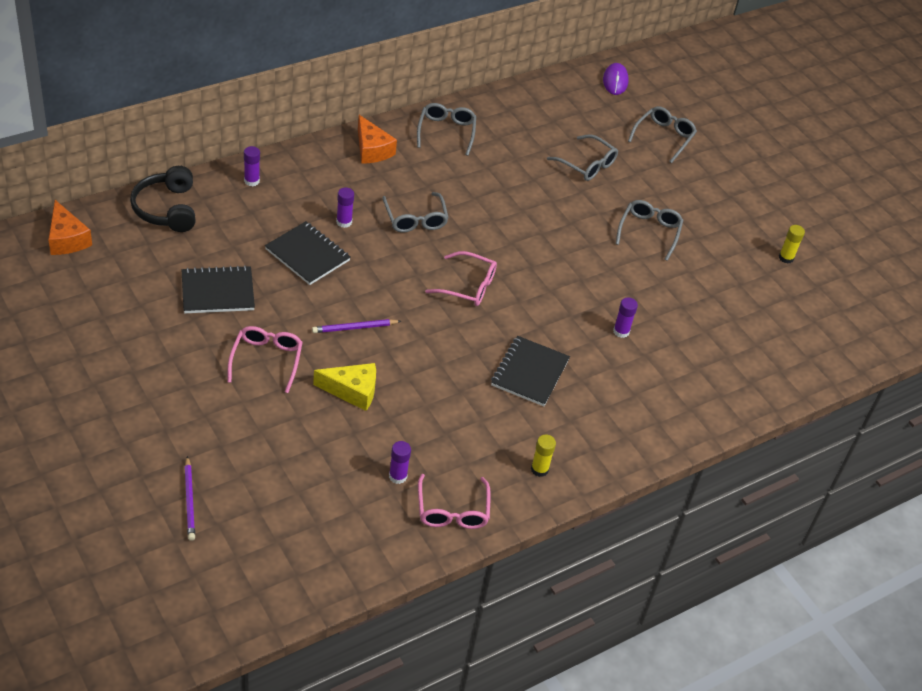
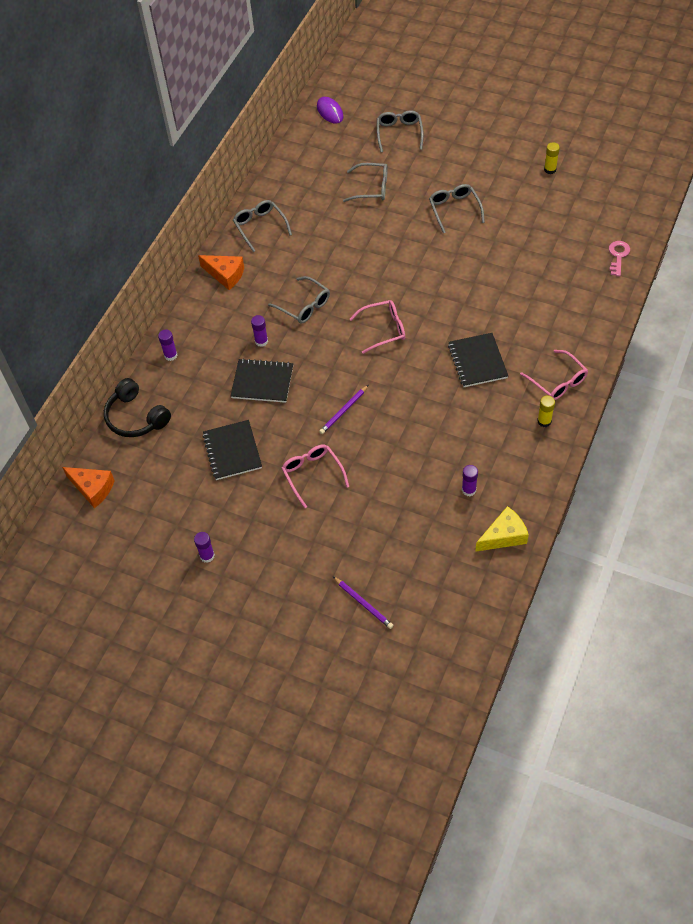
camera: 25 degrees left, 10 degrees up
(217, 292) = (232, 451): black notebook -> black notebook turned 60 degrees counterclockwise
(352, 391) = (386, 455): yellow cheese -> yellow cheese (504, 536)
(452, 511) = (521, 487): pink glasses -> pink glasses (558, 381)
(621, 331) = (503, 292): purple glue stick -> purple glue stick (207, 556)
(777, 376) = (618, 256): none -> pink key

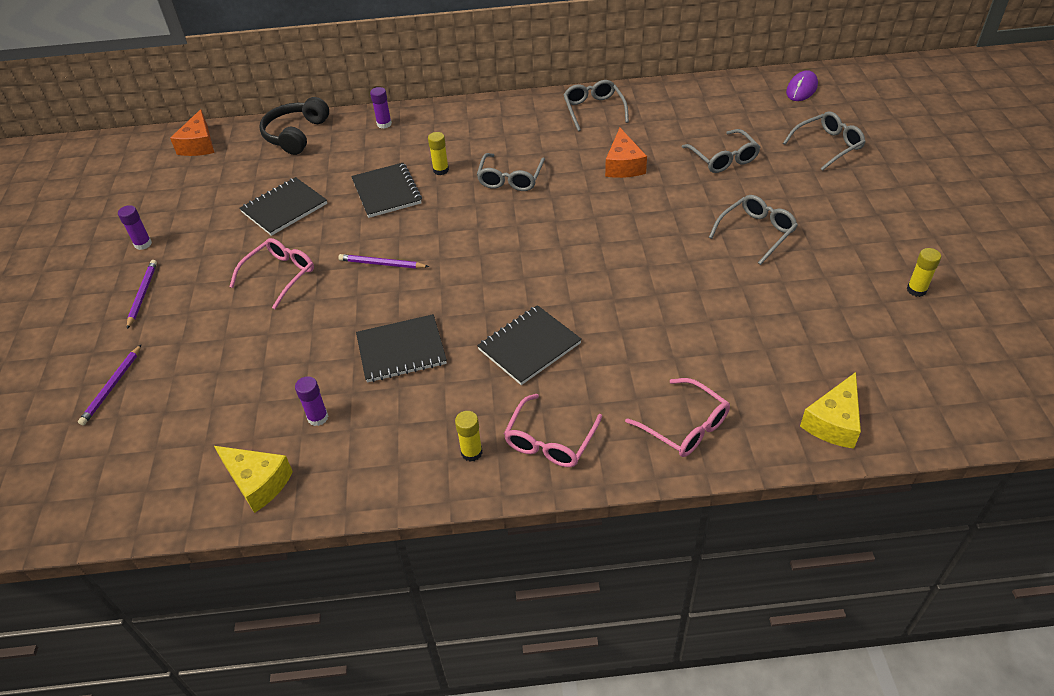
camera: 60 degrees right, 10 degrees down
(225, 275) = (511, 115): orange cheese -> orange cheese (623, 165)
(260, 227) = (593, 110): grey glasses -> grey glasses turned 45 degrees counterclockwise
(261, 341) = (441, 170): purple glue stick -> yellow glue stick
(272, 567) = (143, 295): none -> purple pencil
(384, 329) = (521, 248): pink glasses -> pink glasses (685, 426)
(437, 427) = (401, 350): none -> black notebook
(618, 256) = (833, 422): pink key -> yellow cheese

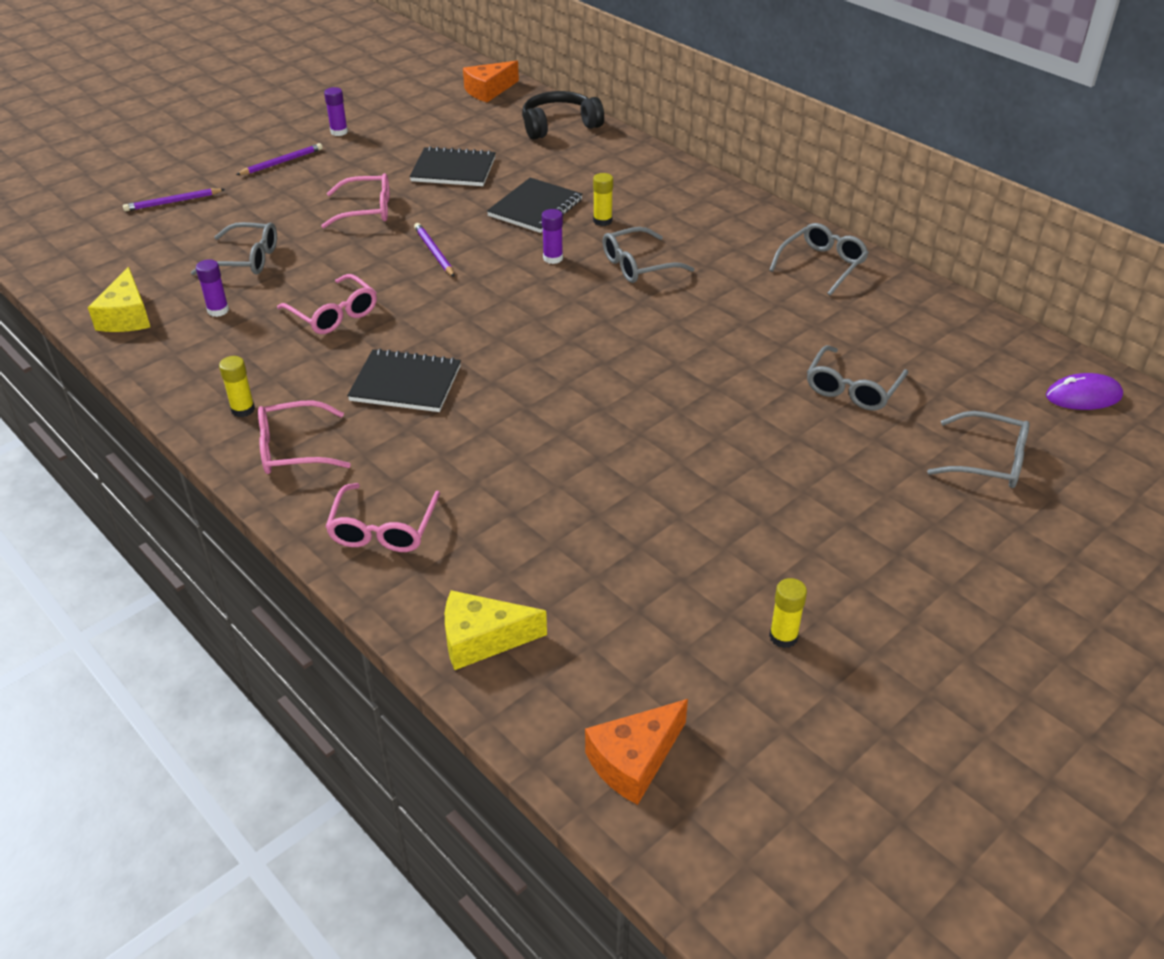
camera: 50 degrees right, 5 degrees down
(384, 124) = (633, 159): purple glue stick -> purple glue stick (553, 258)
(401, 350) = (334, 314): black notebook -> pink glasses
(623, 165) = (749, 324): orange cheese -> orange cheese (634, 760)
(756, 232) = (744, 465): grey glasses -> grey glasses (246, 259)

